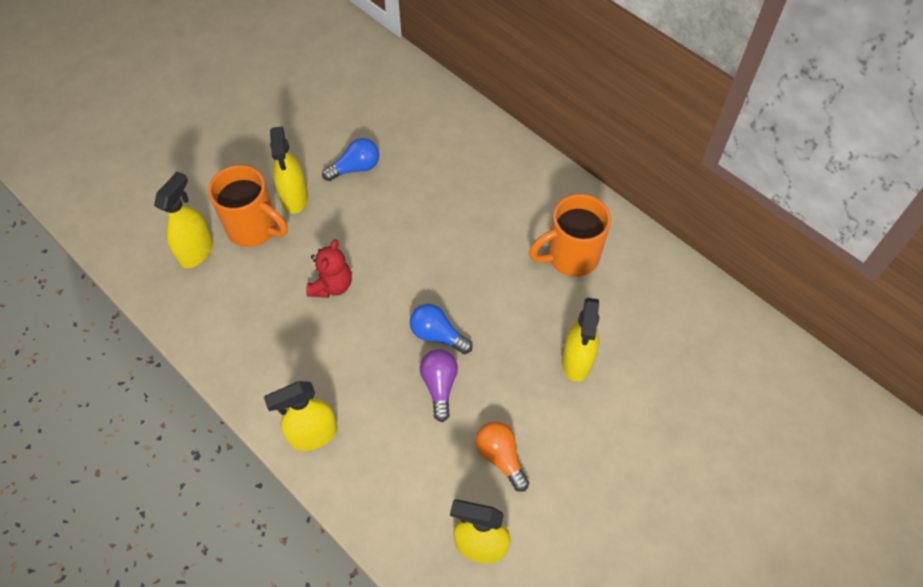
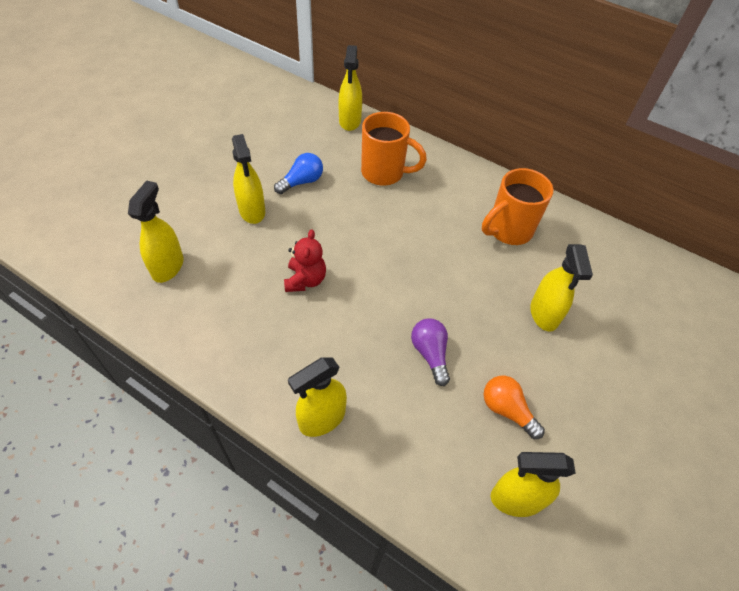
camera: 15 degrees left, 5 degrees down
(254, 229) = (220, 241): orange mug -> orange mug (384, 173)
(429, 95) = (350, 121): none -> yellow spray bottle
(437, 335) = (414, 309): blue light bulb -> none

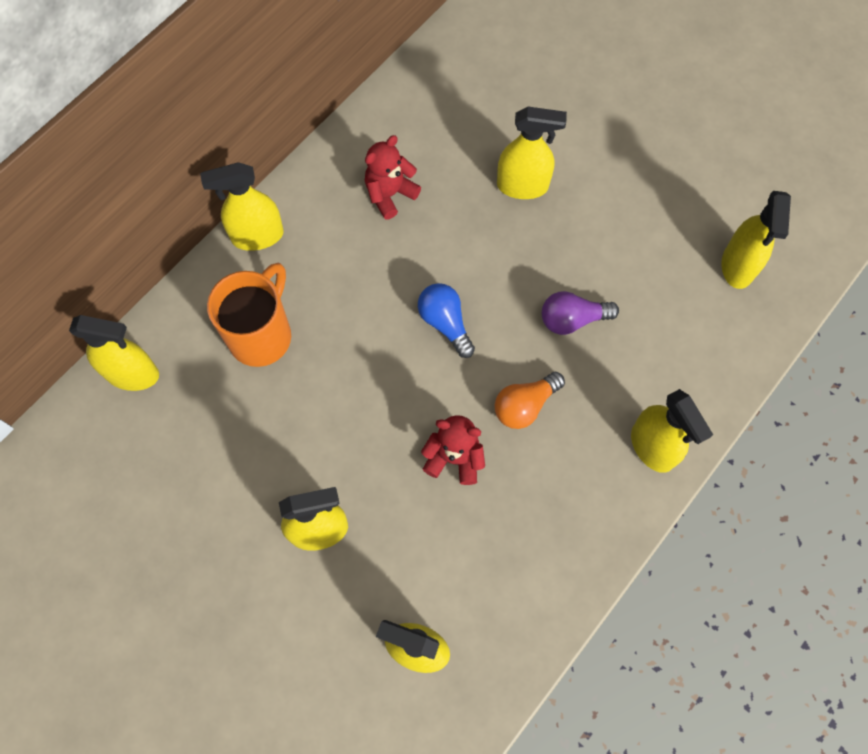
camera: 80 degrees left, 15 degrees up
(302, 182) = (265, 456): blue light bulb -> blue light bulb (445, 323)
(455, 165) = (257, 236): none -> yellow spray bottle
(507, 410) = (643, 253): orange light bulb -> orange light bulb (525, 405)
(508, 230) = (390, 194): orange mug -> red teddy bear

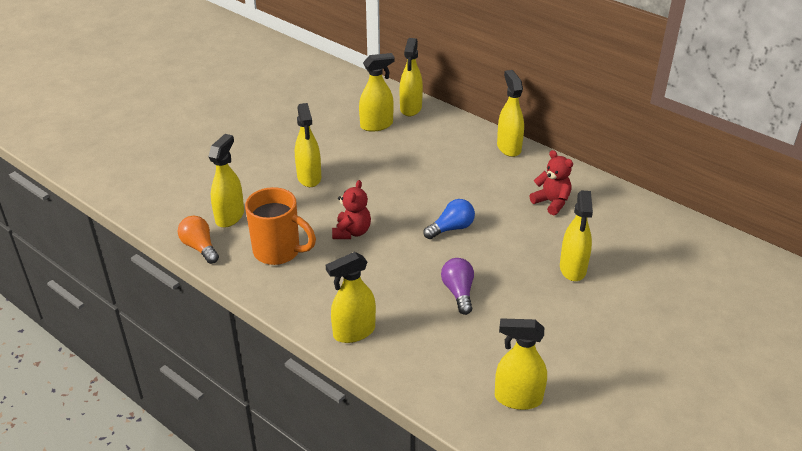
camera: 90 degrees right, 30 degrees down
(178, 428) = (377, 125): none -> yellow spray bottle
(261, 335) = (438, 152): orange mug -> orange mug (278, 252)
(525, 405) = (389, 265): orange light bulb -> orange light bulb (200, 247)

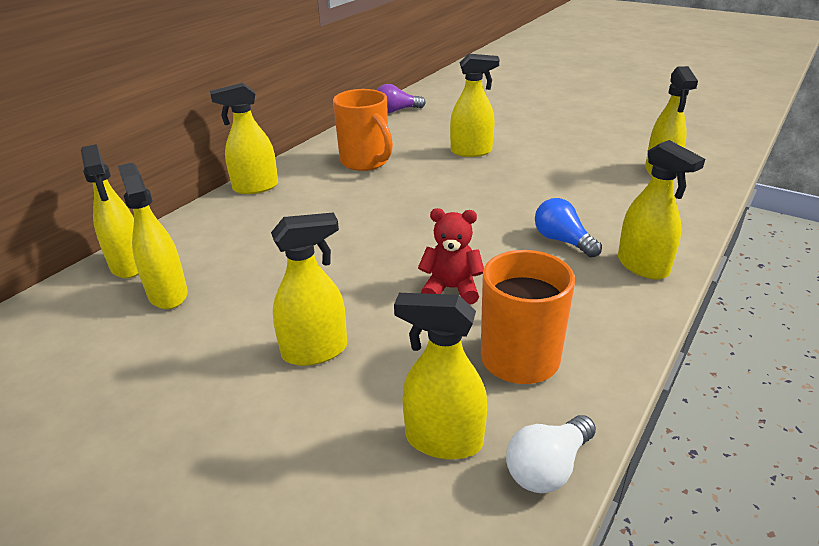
camera: 95 degrees left, 5 degrees down
(200, 247) = (548, 468): orange light bulb -> white light bulb
(410, 108) = (129, 265): yellow spray bottle -> yellow spray bottle turned 60 degrees clockwise
(451, 228) = (424, 215): blue light bulb -> blue light bulb (562, 241)
(458, 292) = (535, 205): purple light bulb -> purple light bulb (396, 111)
(551, 202) = (366, 162): red teddy bear -> orange mug

